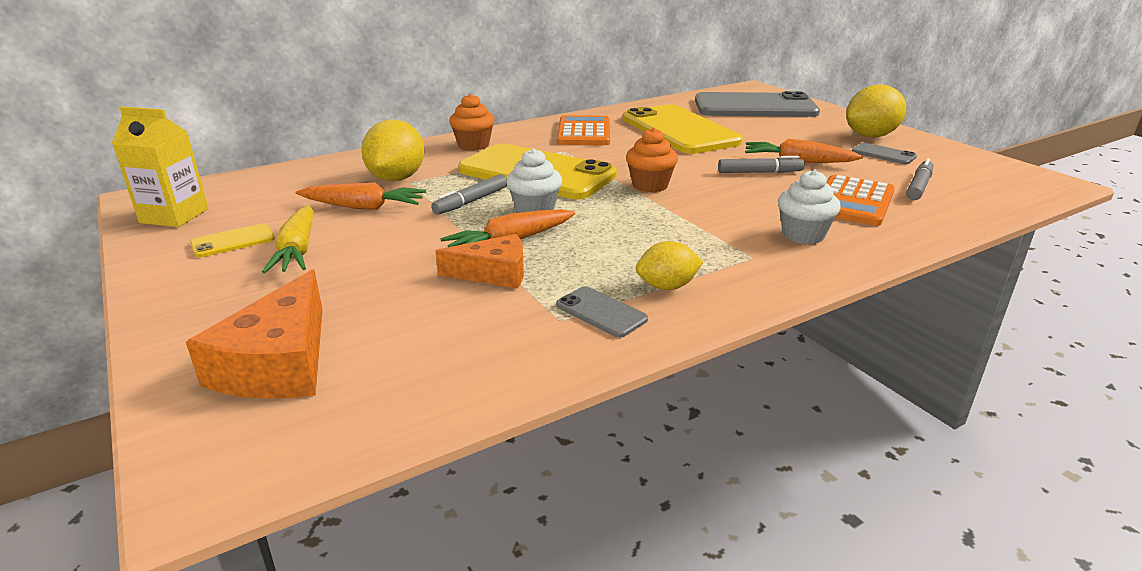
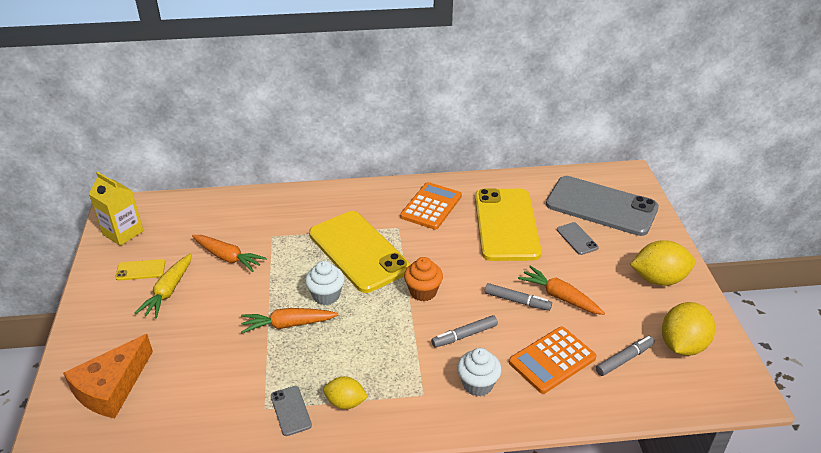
camera: 25 degrees right, 10 degrees up
(396, 178) = (266, 230): yellow lemon -> yellow lemon (682, 345)
(471, 201) = (294, 272): grey marker -> grey marker (464, 335)
(473, 145) = (341, 202): orange cupcake -> none
(493, 273) = (258, 352): orange cheese -> none
(883, 154) = (641, 308): grey phone -> grey phone (577, 239)

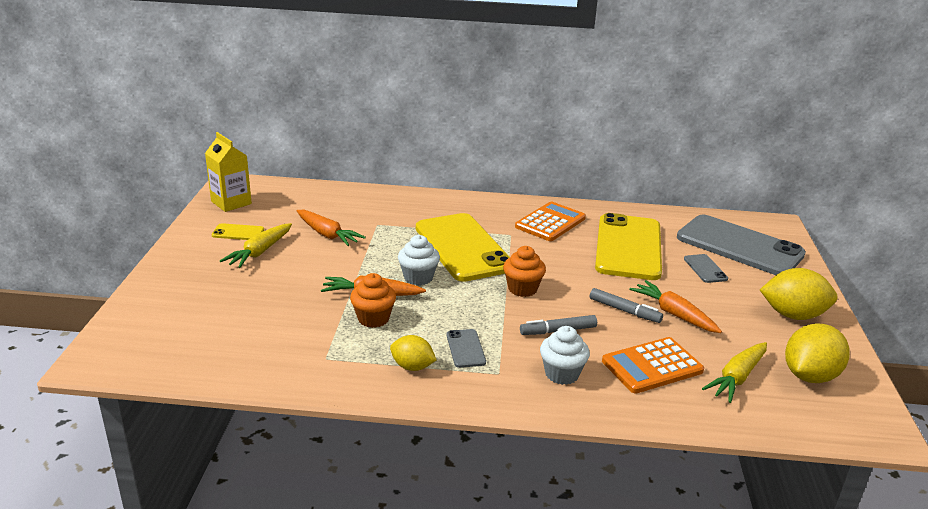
camera: 10 degrees right, 10 degrees down
(111, 387) = (177, 318): orange cheese -> none
(291, 410) = (352, 364): grey phone -> grey phone (465, 348)
(297, 353) = (373, 318): none -> orange cupcake
(624, 359) = (737, 378): grey marker -> yellow carrot

